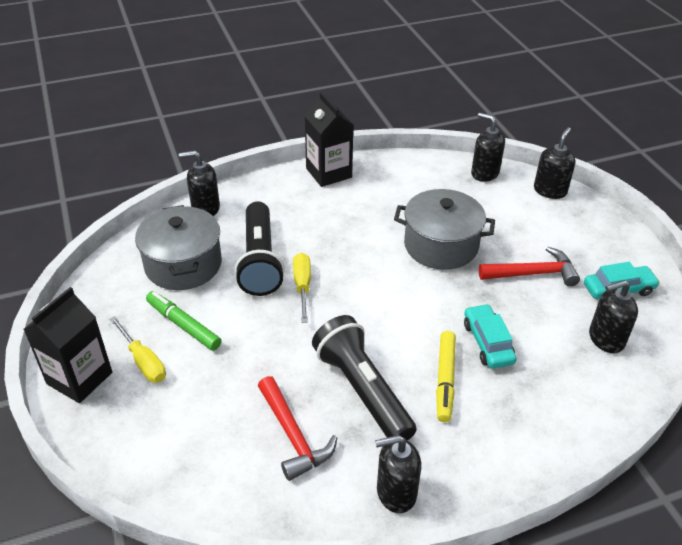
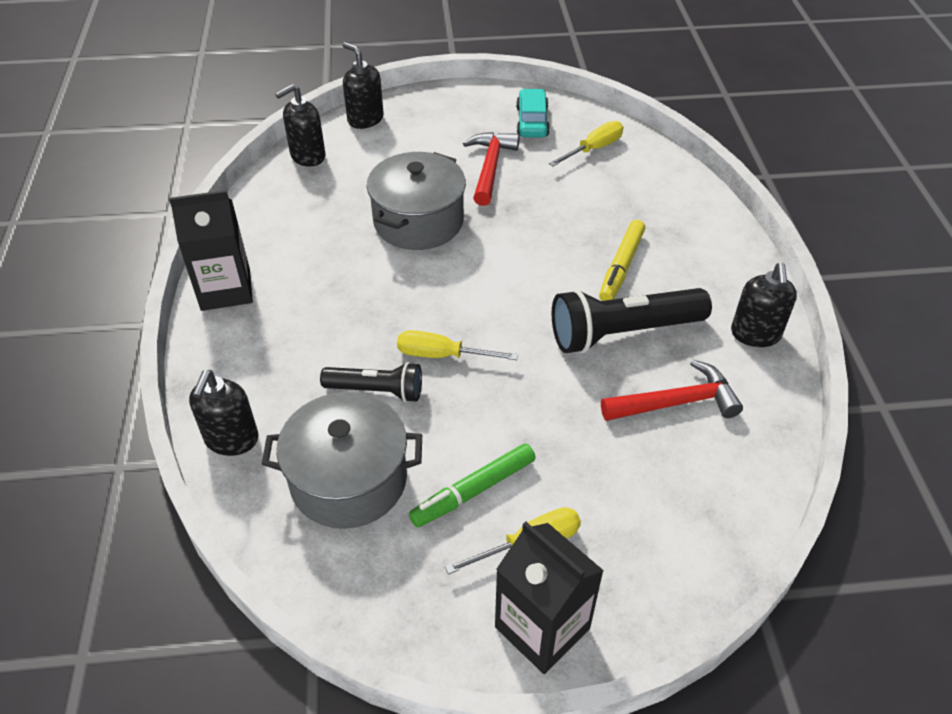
camera: 75 degrees left, 5 degrees up
(260, 261) = (377, 391): black flashlight -> black flashlight, size x0.60
(445, 380) = (621, 267): yellow marker -> yellow marker turned 90 degrees clockwise
(488, 343) = (578, 224): turquoise car -> none
(605, 339) = (593, 149): black soap dispenser -> yellow screwdriver

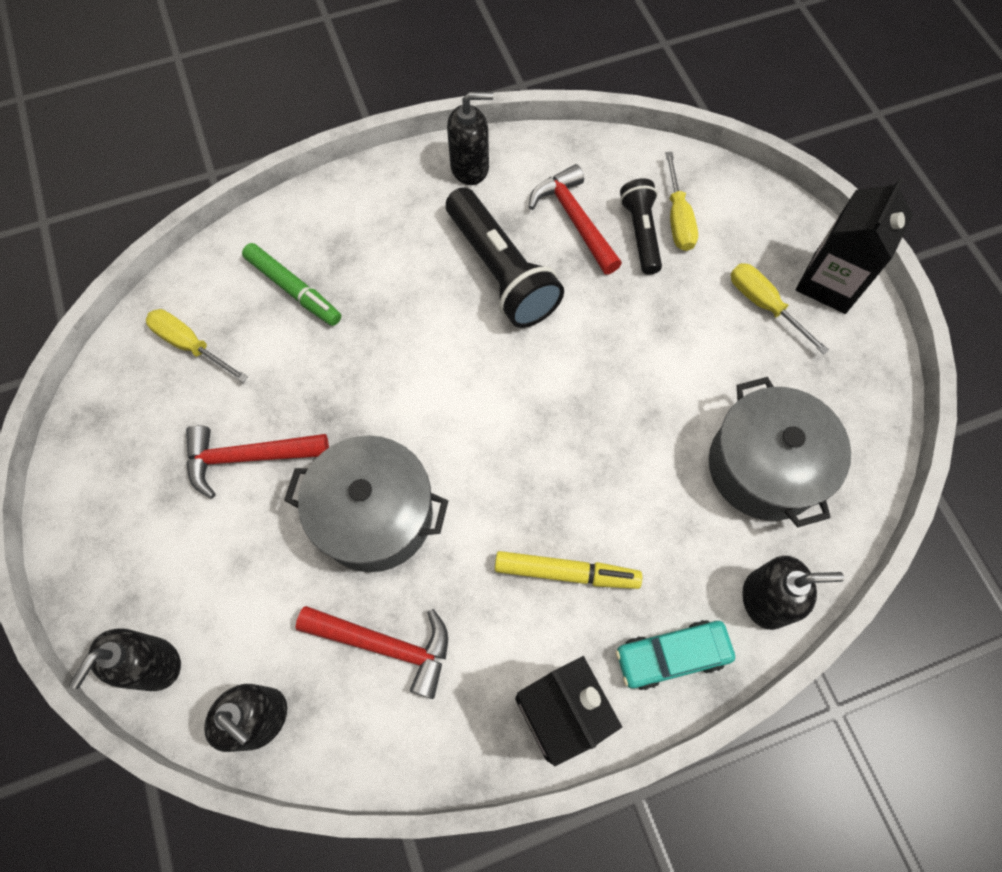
camera: 105 degrees left, 20 degrees up
(322, 214) = (386, 645): none -> red hammer
(377, 391) = (652, 476): black flashlight -> black flashlight (641, 233)
(442, 355) = (583, 427): yellow screwdriver -> yellow screwdriver (678, 218)
(473, 491) = (731, 358): green marker -> green marker (293, 289)
(532, 122) = (136, 428): turquoise car -> turquoise car (671, 655)
(621, 267) = (404, 286): yellow marker -> yellow marker (566, 572)

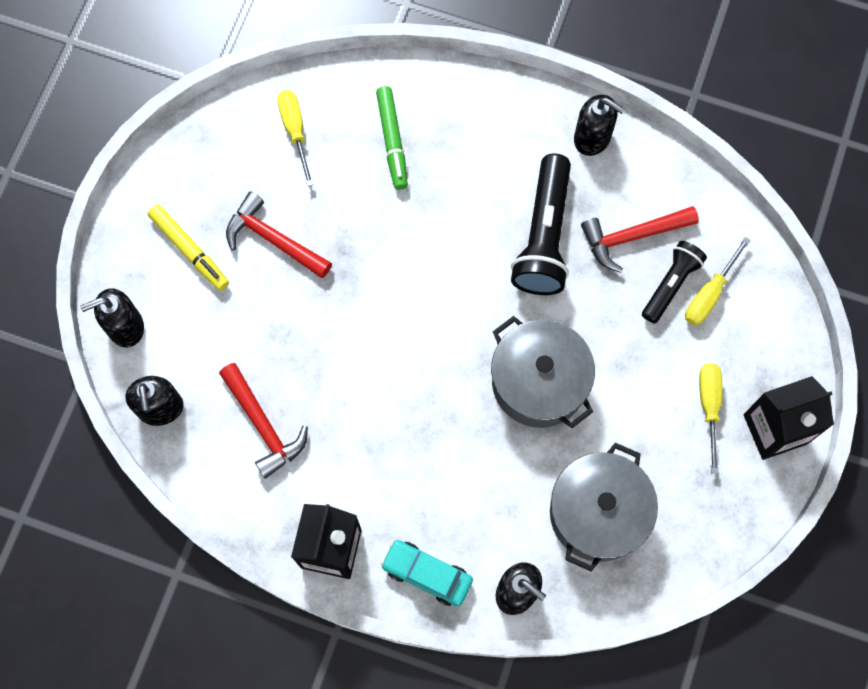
camera: 40 degrees right, 5 degrees up
(374, 515) = (321, 340): grey pot -> grey pot (539, 382)
(566, 572) = (407, 472): yellow marker -> yellow marker (189, 250)
(574, 220) = (632, 237): red hammer -> red hammer turned 120 degrees counterclockwise

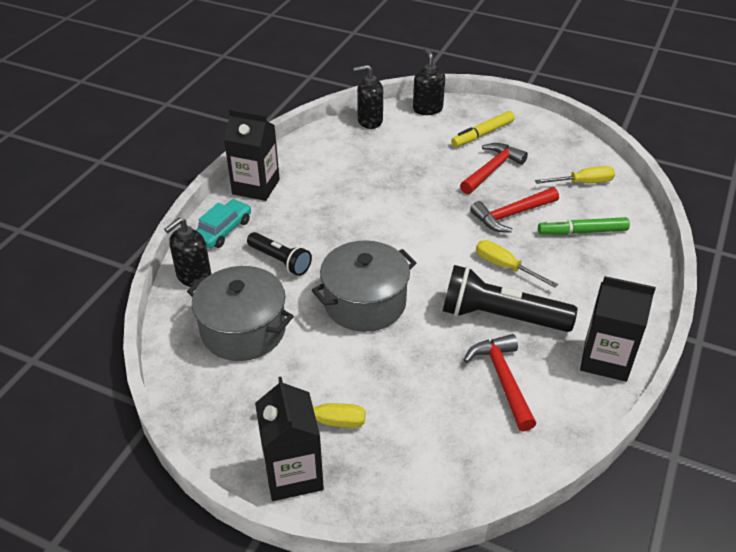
camera: 95 degrees right, 30 degrees down
(263, 425) = (351, 161): red hammer -> red hammer (511, 215)
(592, 138) = (605, 359): black soap dispenser -> black carton
(671, 284) = (453, 404): black flashlight -> black flashlight (280, 261)
(709, 294) = (442, 435): yellow screwdriver -> yellow screwdriver (505, 267)

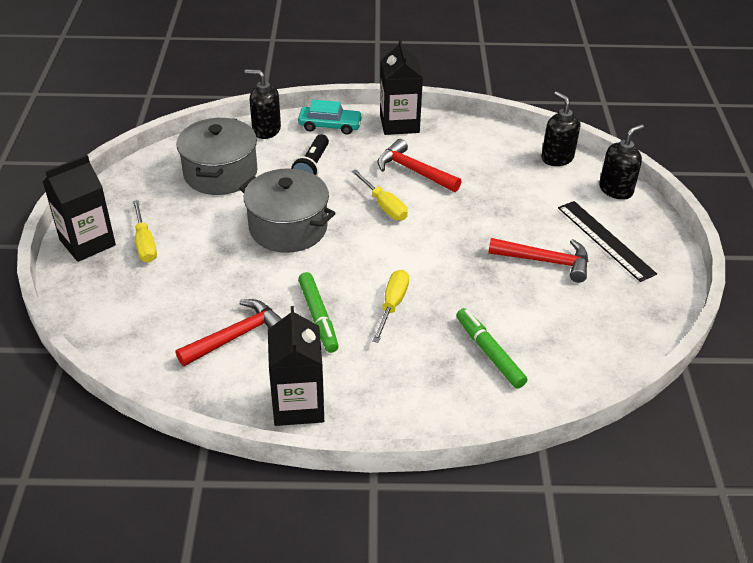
camera: 65 degrees right, 0 degrees up
(482, 134) = (605, 240): yellow marker -> black ruler
(500, 316) = (318, 317): black flashlight -> green marker
(511, 215) = (478, 292): red hammer -> red hammer (413, 171)
(583, 183) = (580, 338): yellow screwdriver -> yellow screwdriver (384, 206)

